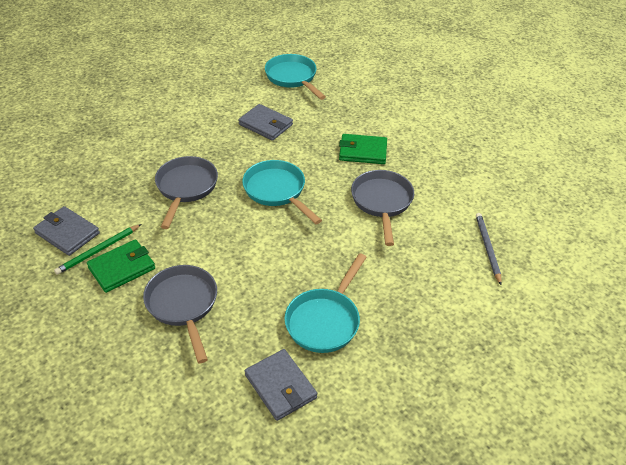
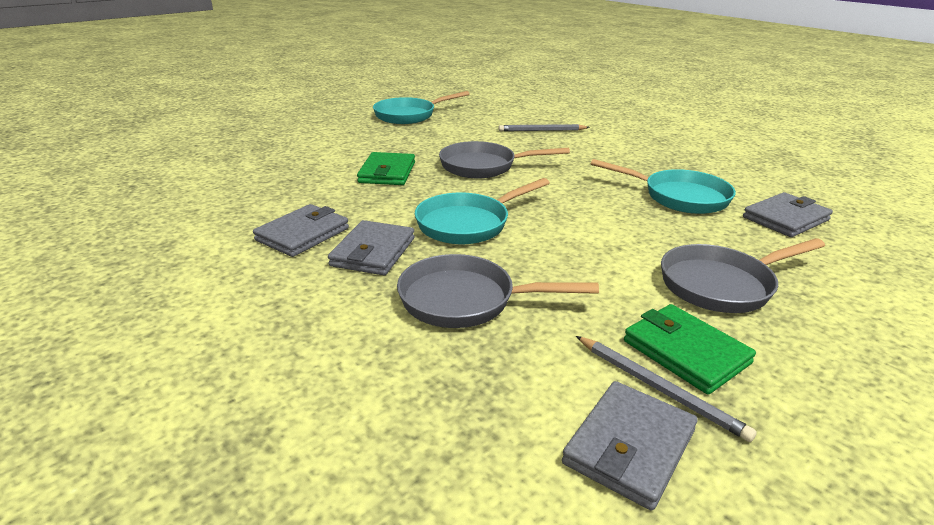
camera: 90 degrees left, 15 degrees down
(98, 251) = (659, 388): green pencil -> grey pencil
(242, 152) = (373, 252): none -> grey wallet
(293, 78) = (177, 214): turquoise pan -> turquoise pan (409, 115)

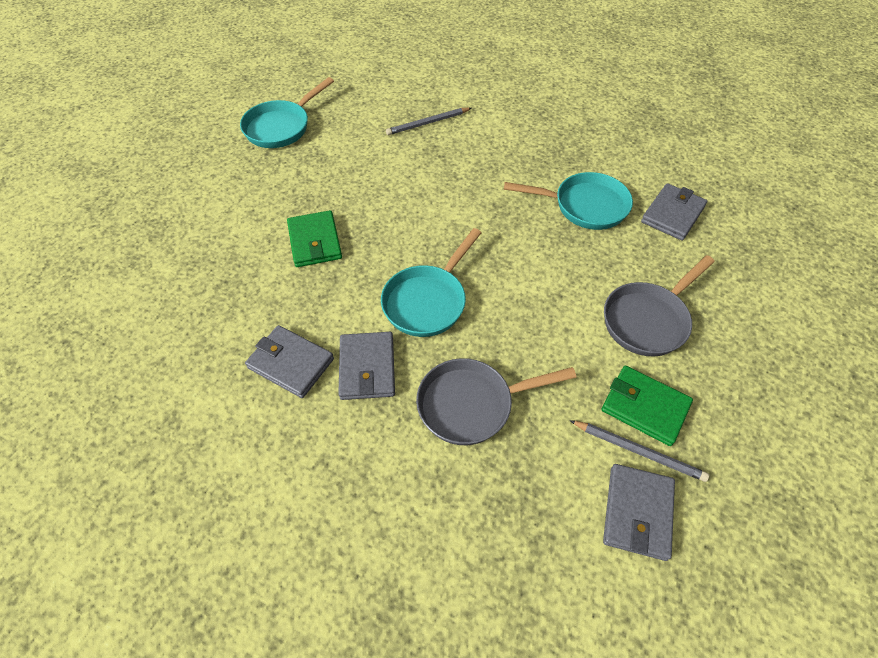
camera: 20 degrees left, 25 degrees up
(302, 234) = (291, 363): grey wallet -> grey wallet turned 75 degrees counterclockwise
(484, 166) = (400, 204): grey pan -> none

